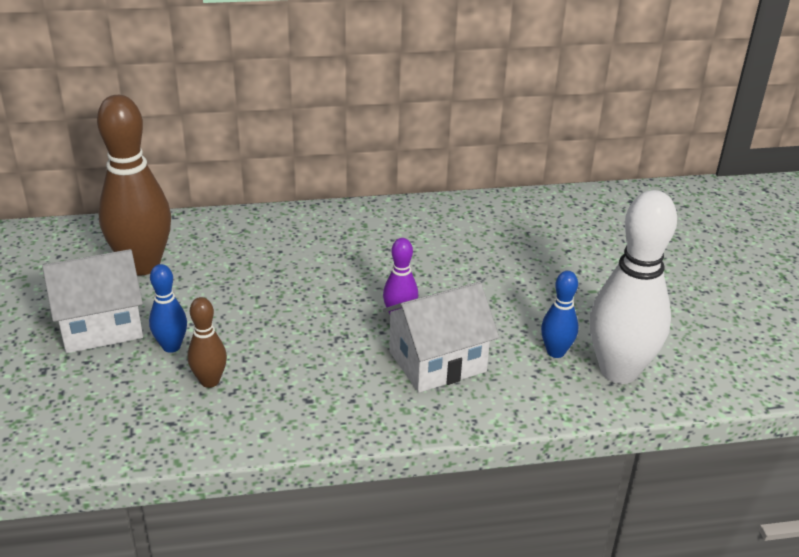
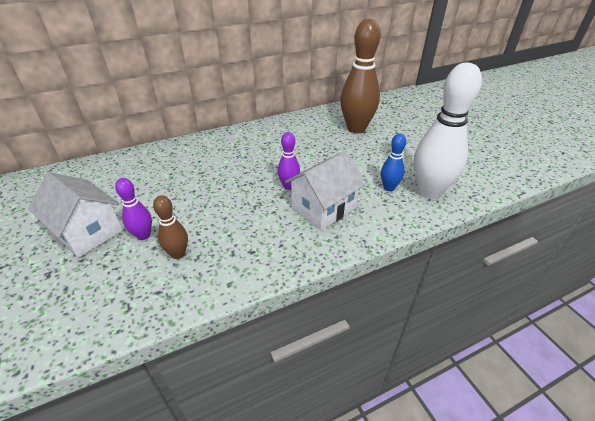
camera: 15 degrees left, 5 degrees up
(101, 326) = (87, 232): white house -> white house turned 75 degrees clockwise
(142, 265) = (109, 186): brown bowling pin -> brown bowling pin (356, 128)
(171, 346) = (143, 235): blue bowling pin -> purple bowling pin

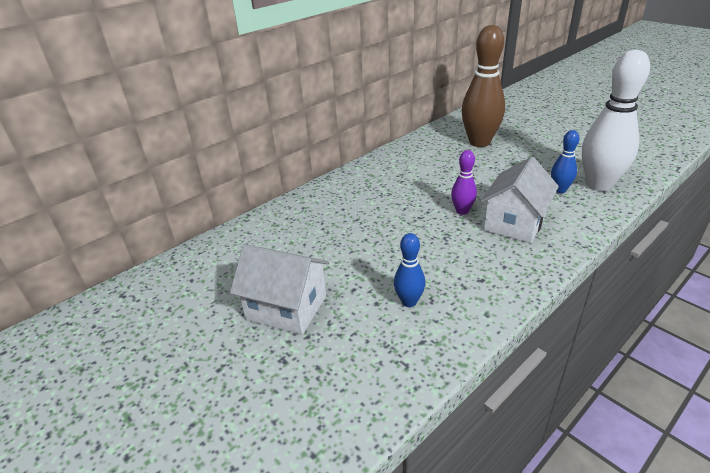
camera: 15 degrees left, 5 degrees down
(143, 235) = (354, 295): purple bowling pin -> none
(178, 254) = (409, 302): brown bowling pin -> blue bowling pin

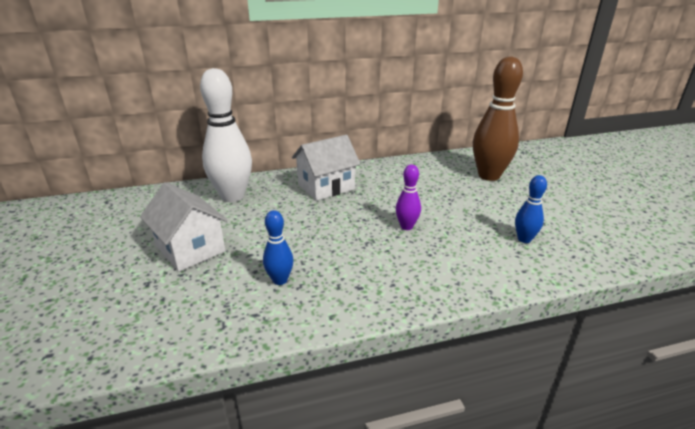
camera: 25 degrees right, 5 degrees down
(514, 223) = (444, 252): white house -> white house (326, 187)
(599, 185) = (574, 248): white bowling pin -> white bowling pin (233, 196)

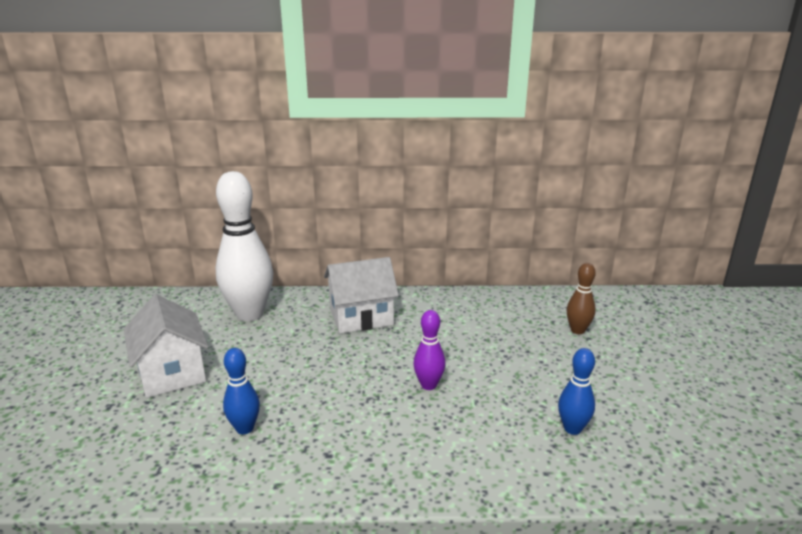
camera: 15 degrees right, 5 degrees down
(489, 176) = (577, 330): brown bowling pin -> brown bowling pin, size x0.48

